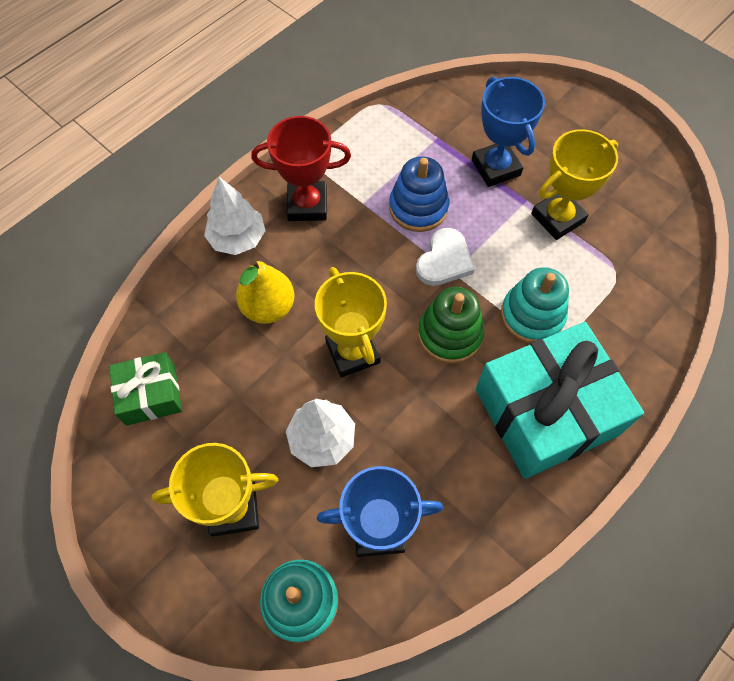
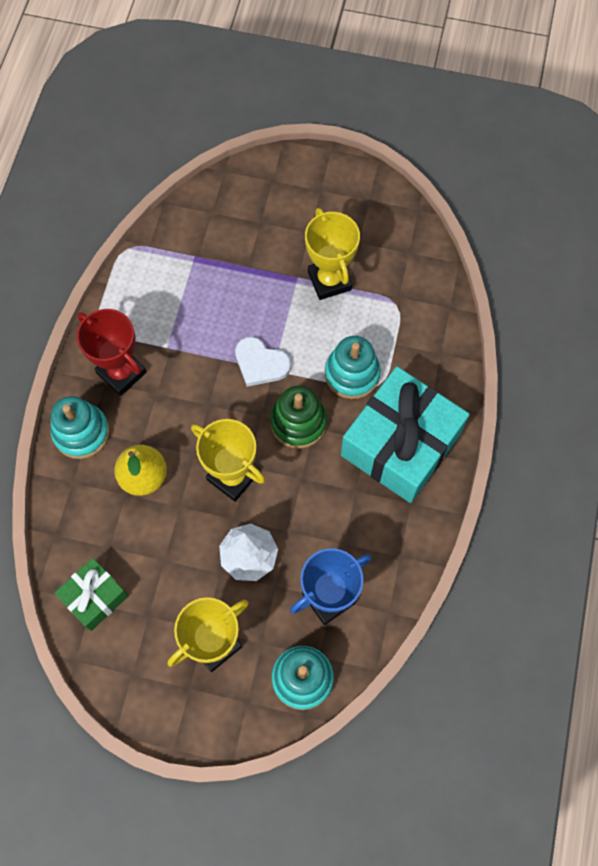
camera: 30 degrees left, 5 degrees up
(237, 239) = (81, 432): white tree -> turquoise stacking toy
(307, 205) = (121, 373): red trophy -> red trophy turned 75 degrees clockwise
(418, 208) = (214, 328): blue stacking toy -> none
(444, 260) = (260, 363): white heart -> white heart turned 120 degrees clockwise
(496, 167) = (257, 260): blue trophy -> none
(557, 218) = (329, 280): yellow trophy -> yellow trophy turned 45 degrees counterclockwise

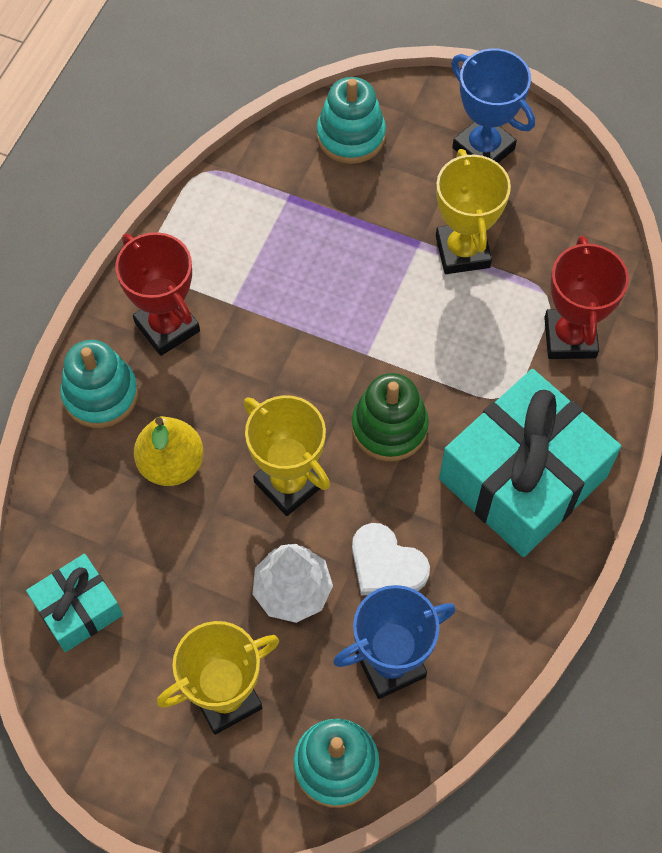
camera: 10 degrees right, 5 degrees down
(95, 597) = (78, 609): green gift -> turquoise gift
(260, 363) = (352, 343): white heart -> white heart (386, 564)
(331, 199) = (483, 148): none -> blue trophy
(352, 374) = (472, 376): turquoise stacking toy -> turquoise stacking toy (351, 136)
(417, 334) = (570, 337): none -> red trophy

